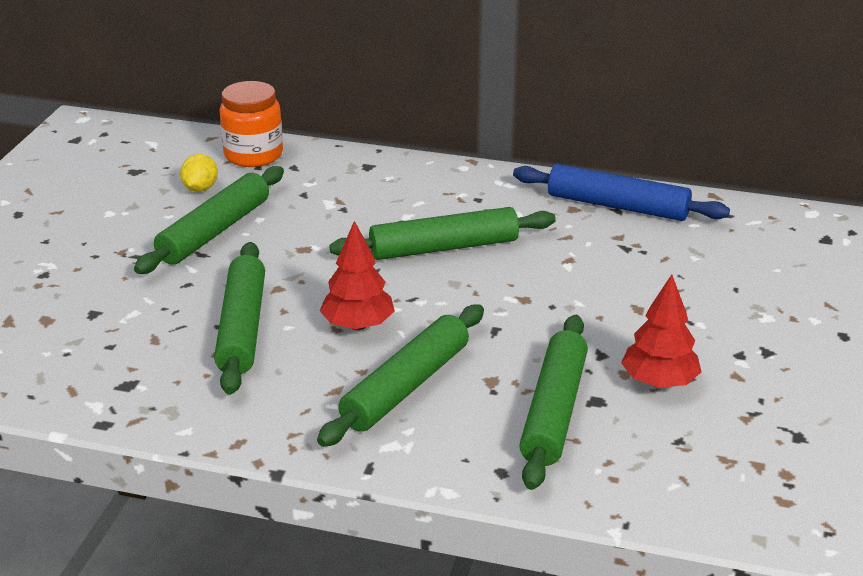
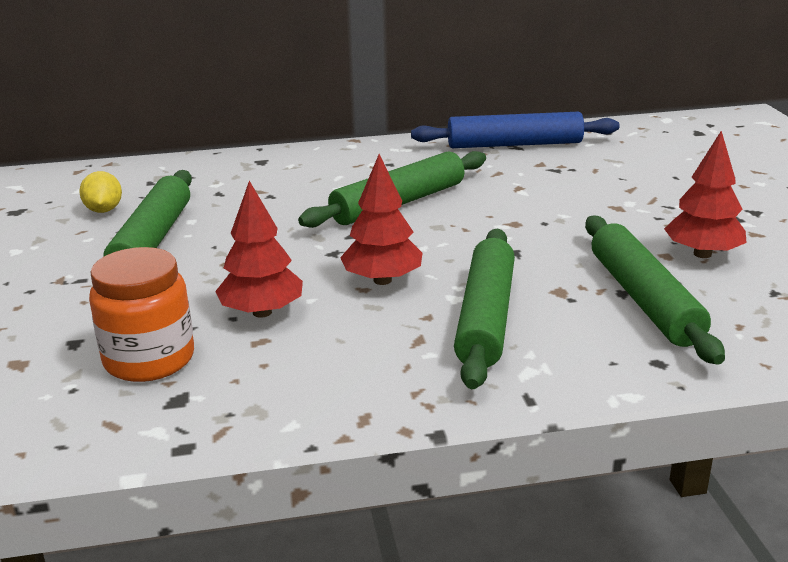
camera: 25 degrees left, 5 degrees down
(242, 327) = (262, 312): green rolling pin -> red tree
(253, 155) = (137, 175): orange jar -> orange jar (149, 359)

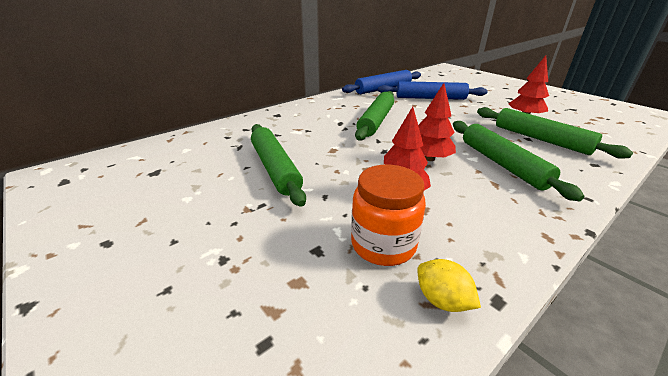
camera: 30 degrees left, 5 degrees up
(104, 210) = (219, 158): yellow lemon -> yellow lemon (442, 300)
(576, 180) = (430, 98): none -> blue rolling pin

